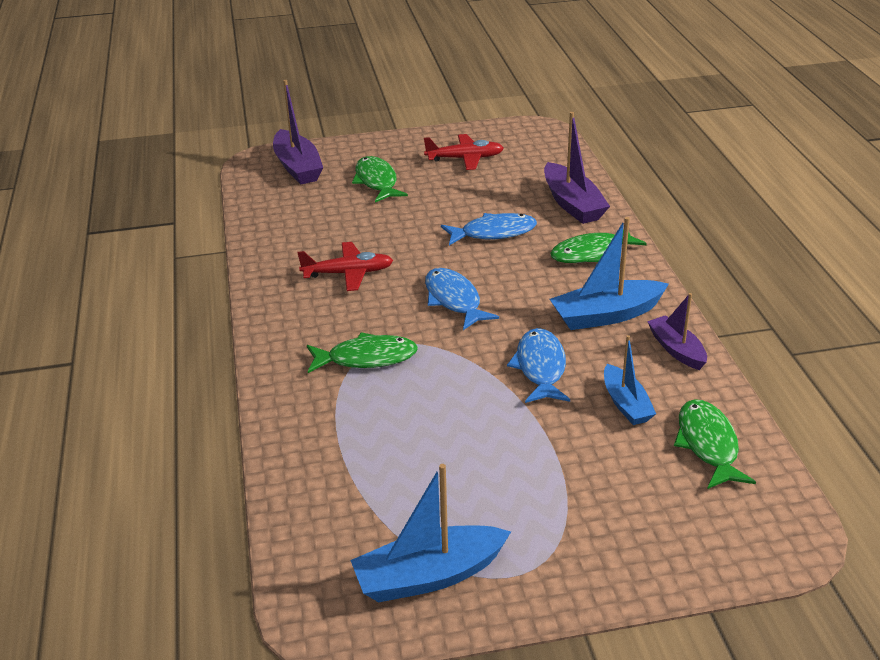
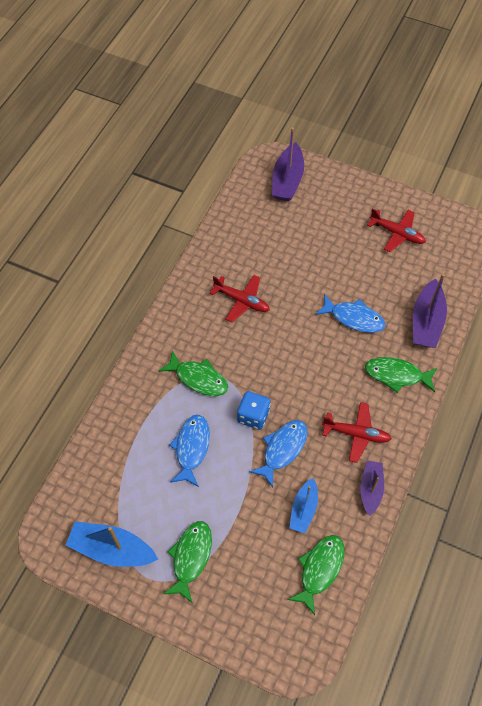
camera: 35 degrees right, 25 degrees up
(377, 181) = (323, 224): green fish -> green fish (191, 557)
(454, 300) = (281, 363): blue fish -> blue fish (191, 448)
(472, 357) = (253, 416): none -> blue dice
(606, 315) = (356, 434): blue boat -> red plane

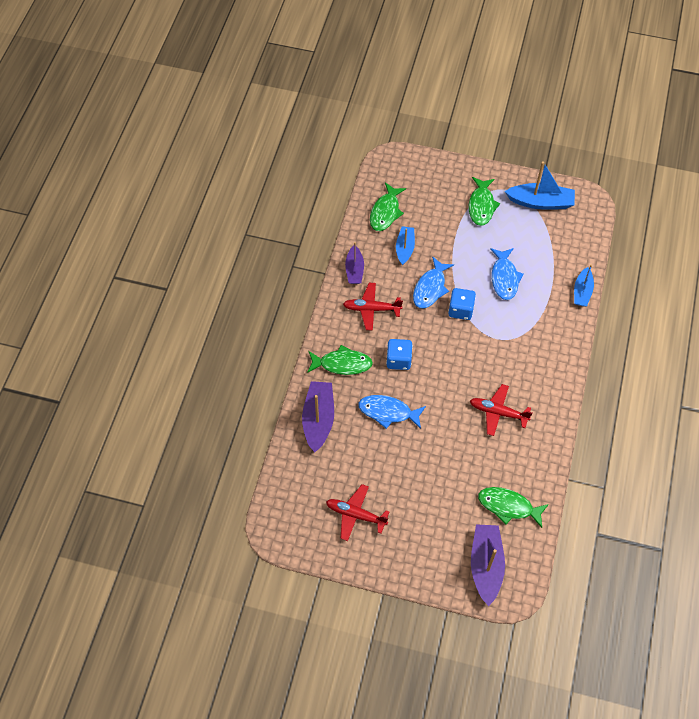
camera: 170 degrees right, 0 degrees up
(107, 416) = (582, 292): none -> blue boat
(198, 378) = (516, 334): green fish -> green fish (508, 506)
(334, 369) = (398, 360): none -> blue dice

